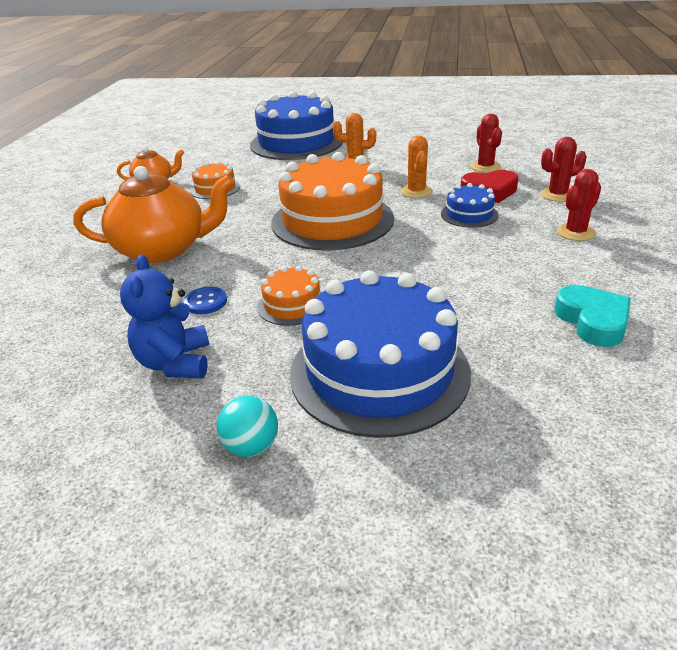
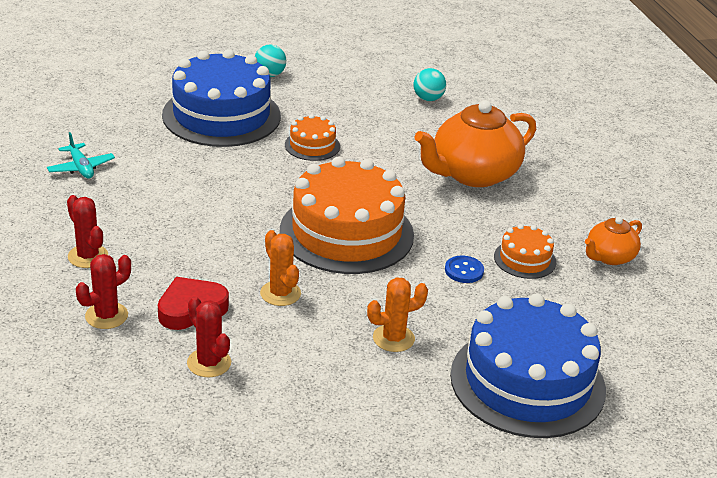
camera: 150 degrees right, 0 degrees up
(78, 347) = (428, 99): none -> turquoise ball
(175, 363) = (354, 101): blue teddy bear -> none
(205, 302) = (379, 138): blue button -> blue button (464, 271)
(469, 214) = (205, 265): blue cake -> none
(575, 232) = (88, 256): red cactus -> red cactus turned 60 degrees counterclockwise
(592, 321) = (81, 168): turquoise heart -> turquoise plane

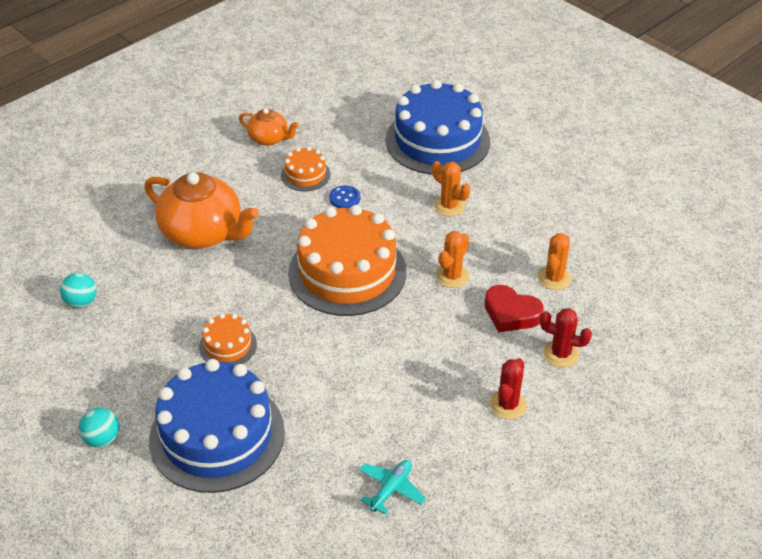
camera: 115 degrees left, 10 degrees up
(209, 363) = (554, 278): red cactus -> orange cactus

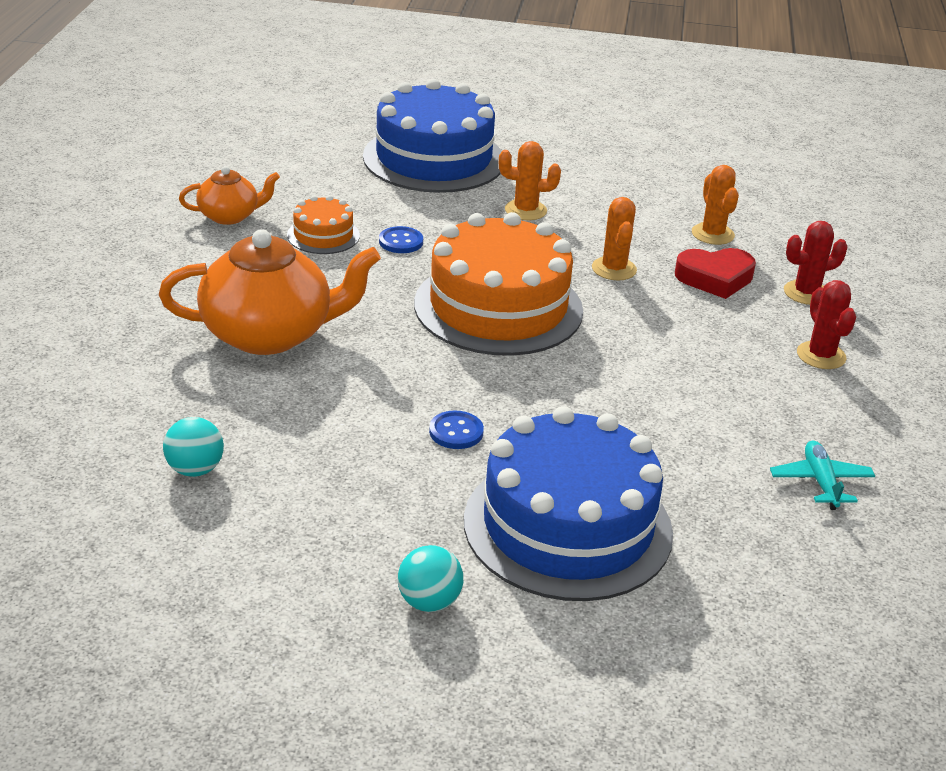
camera: 40 degrees left, 10 degrees down
(228, 345) = (456, 432): orange cake -> blue button

